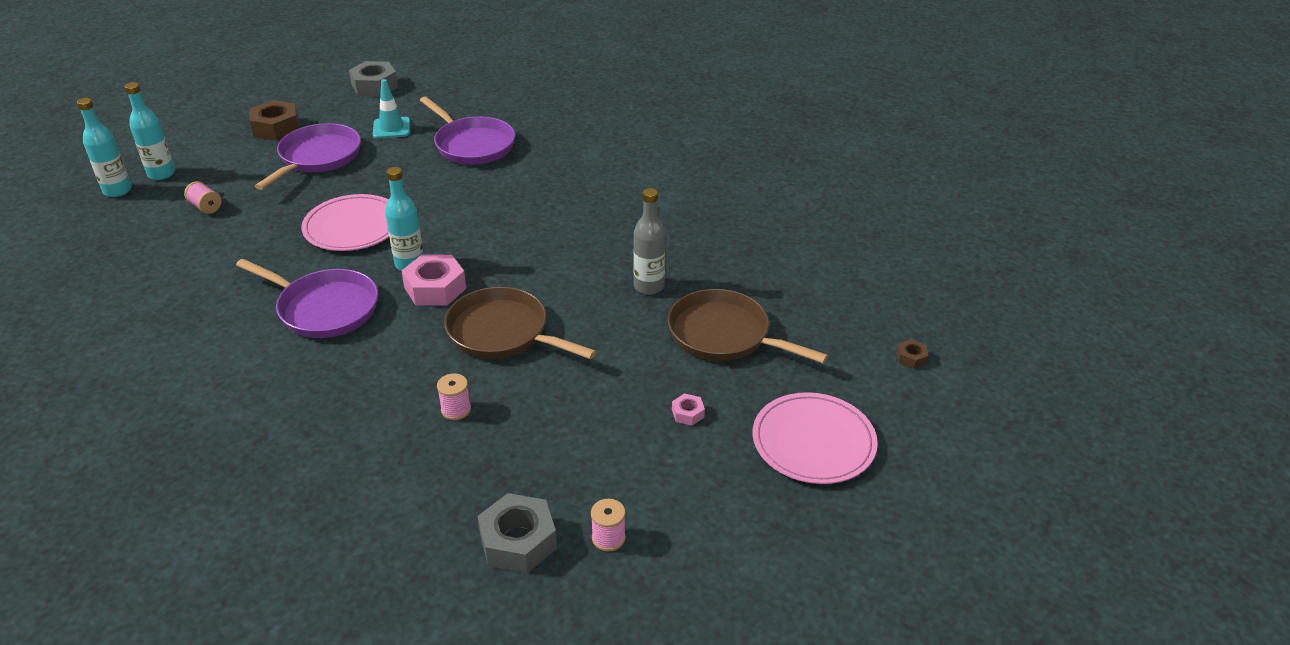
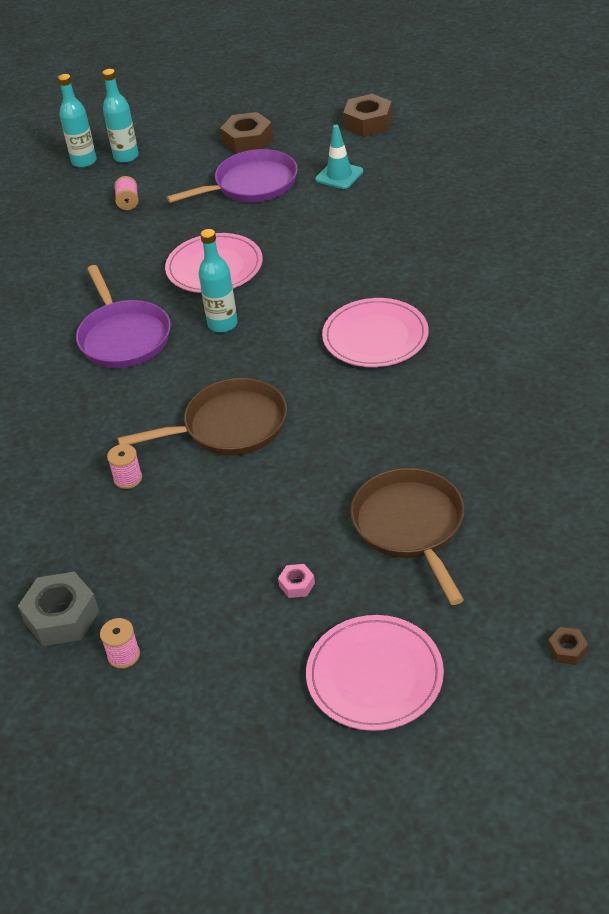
camera: 45 degrees right, 5 degrees up
(375, 86) = (368, 123): grey nut -> brown nut
(435, 288) = (219, 357): pink nut -> none
(472, 145) = (391, 220): purple pan -> none
(503, 332) = (229, 426): brown pan -> brown pan turned 90 degrees clockwise
(551, 225) = (375, 337): none -> pink plate
(649, 286) = (395, 442): grey bottle -> none

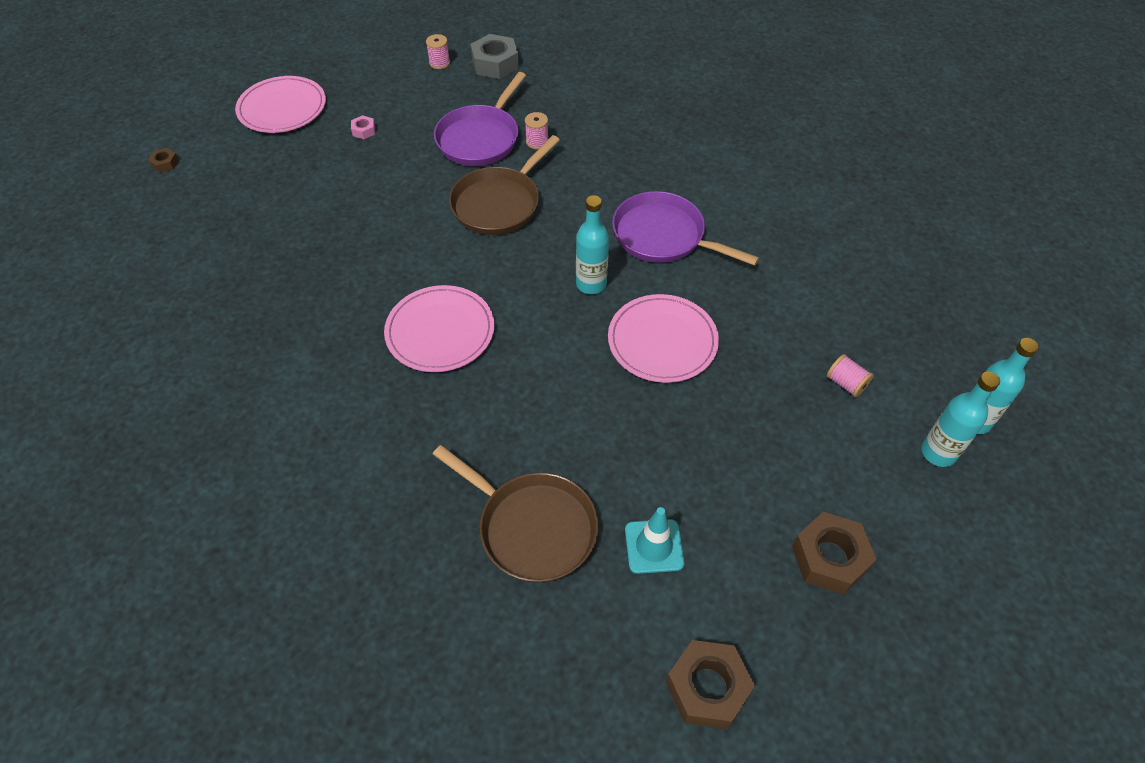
camera: 140 degrees right, 10 degrees up
(251, 185) = (742, 477): purple pan -> purple pan (480, 138)
(410, 526) = (308, 191): brown pan -> brown pan (532, 527)

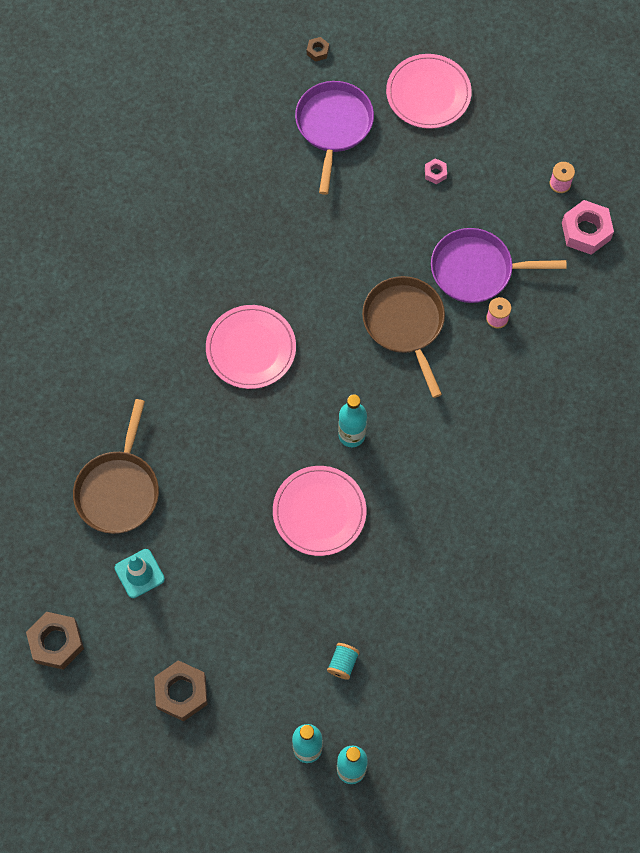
camera: 65 degrees right, 15 degrees up
(495, 64) = (586, 231): grey nut -> pink nut
(499, 203) = (405, 324): brown pan -> brown pan turned 60 degrees clockwise
(663, 236) = (434, 469): purple pan -> purple pan (333, 126)
(846, 383) = (343, 663): pink spool -> turquoise spool

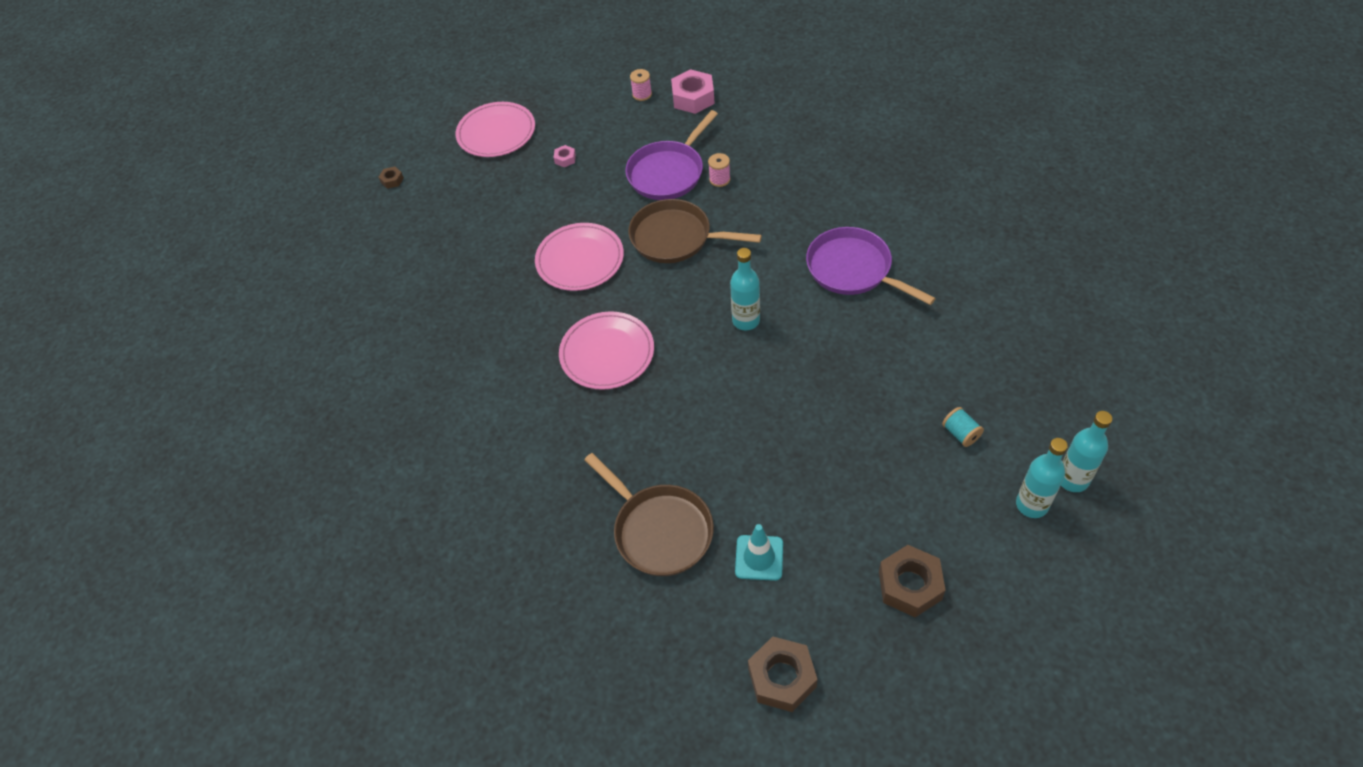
camera: 50 degrees left, 15 degrees down
(319, 512) = (800, 379): pink plate -> pink plate (580, 259)
(333, 126) = (464, 201): purple pan -> purple pan (853, 269)

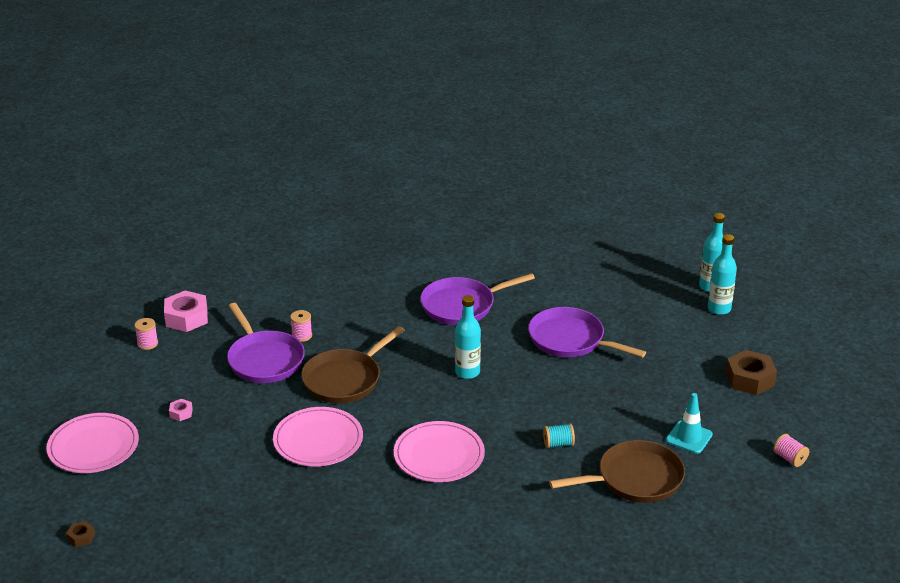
camera: 70 degrees left, 20 degrees down
(782, 678) = (789, 458): brown nut -> pink spool
(860, 383) = (570, 340): none -> purple pan
(960, 433) = (645, 314): turquoise spool -> turquoise spool (558, 444)

